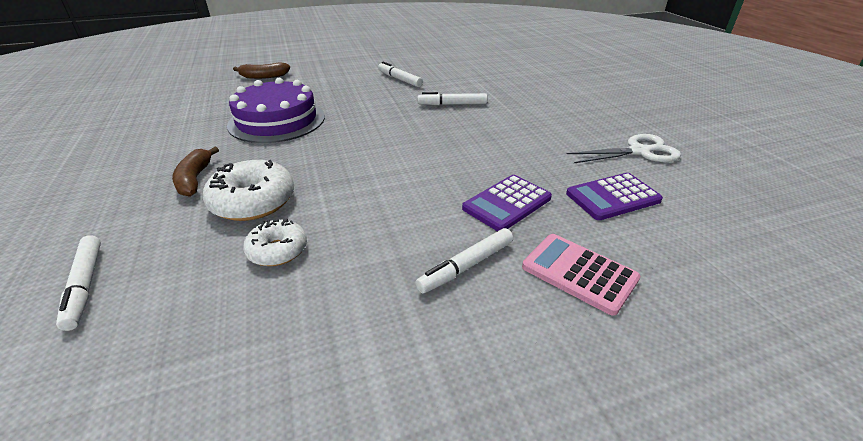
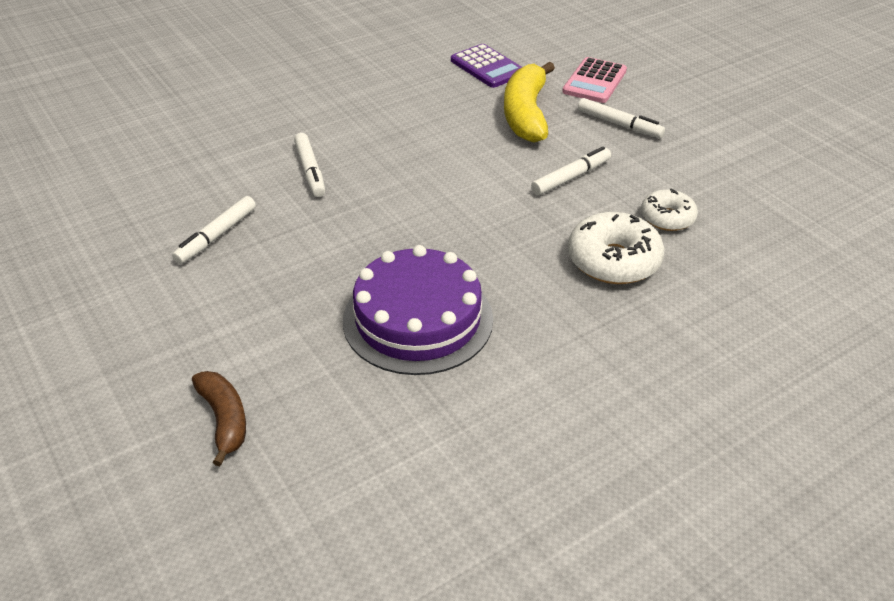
camera: 105 degrees left, 5 degrees up
(85, 286) = (785, 310): white marker -> white marker (571, 177)
(195, 179) = (602, 327): brown banana -> none
(507, 203) = (526, 114): purple calculator -> yellow banana
(639, 151) = (396, 52): white scissors -> none

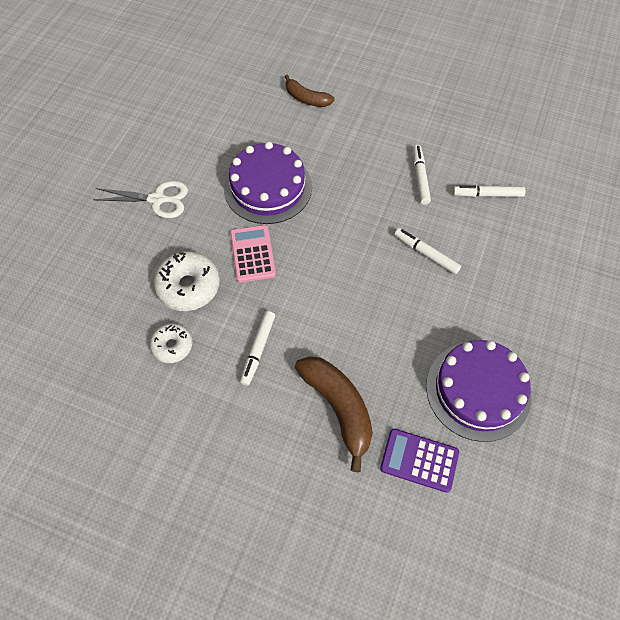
camera: 145 degrees right, 20 degrees up
(391, 78) = (478, 390): none -> purple cake
(526, 114) = (339, 408): yellow banana -> brown banana
(593, 382) = (158, 199): none -> white scissors
(594, 81) = (315, 498): pink calculator -> pink calculator (252, 254)
(619, 124) = (259, 440): white marker -> white marker (487, 194)

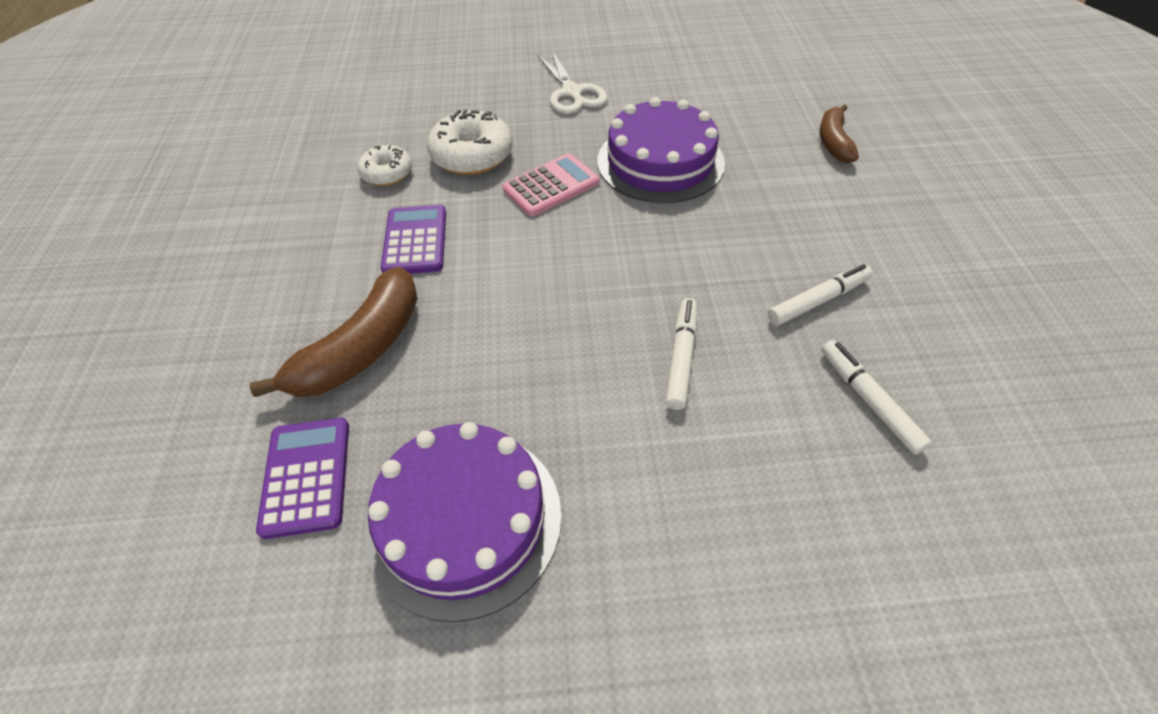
camera: 65 degrees right, 10 degrees down
(258, 350) = (415, 241): white marker -> purple calculator

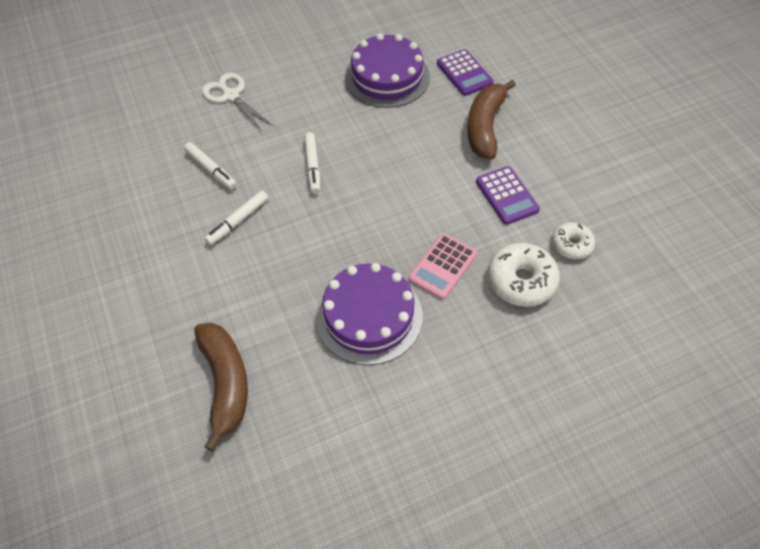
camera: 160 degrees right, 5 degrees up
(572, 93) = (482, 389): white scissors -> white scissors (231, 96)
(833, 142) = (226, 383): brown banana -> brown banana, size x1.65

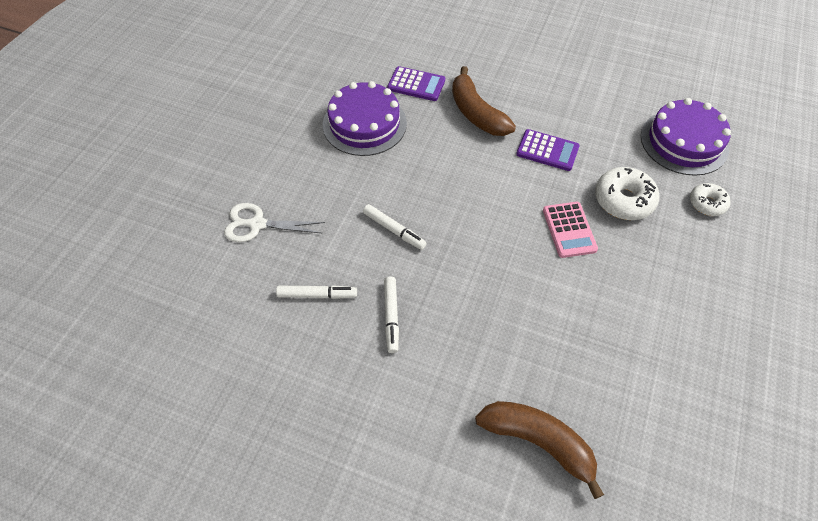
camera: 45 degrees left, 0 degrees up
(369, 316) = (567, 304): purple cake -> purple cake (684, 142)
(571, 245) = (621, 153): white donut -> white donut (707, 203)

